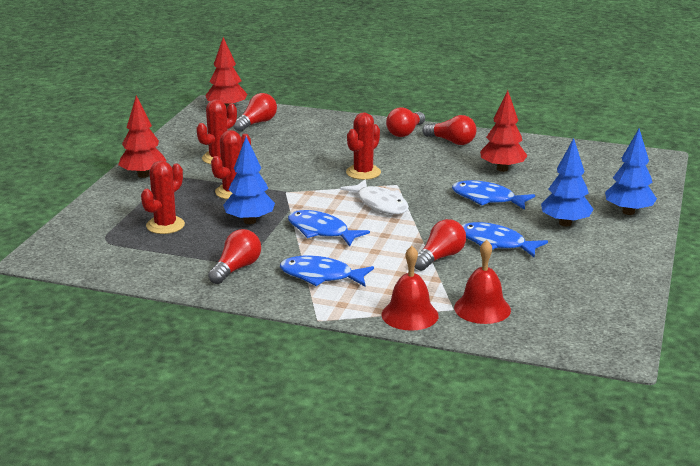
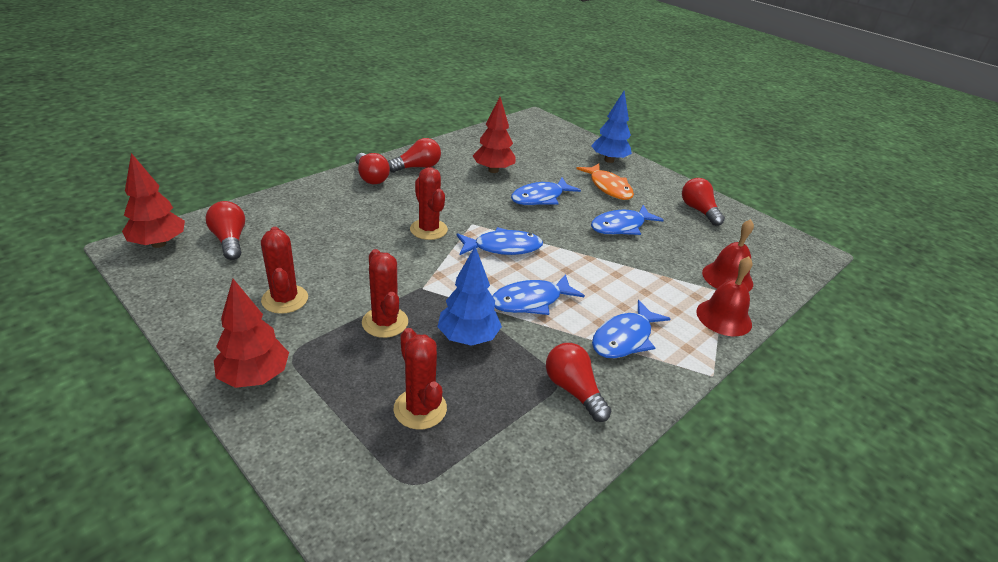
camera: 65 degrees left, 10 degrees up
(380, 204) = (503, 247): white fish -> blue fish
(440, 257) = (628, 260): red light bulb -> red light bulb (698, 210)
(565, 223) = (608, 187): blue tree -> orange fish

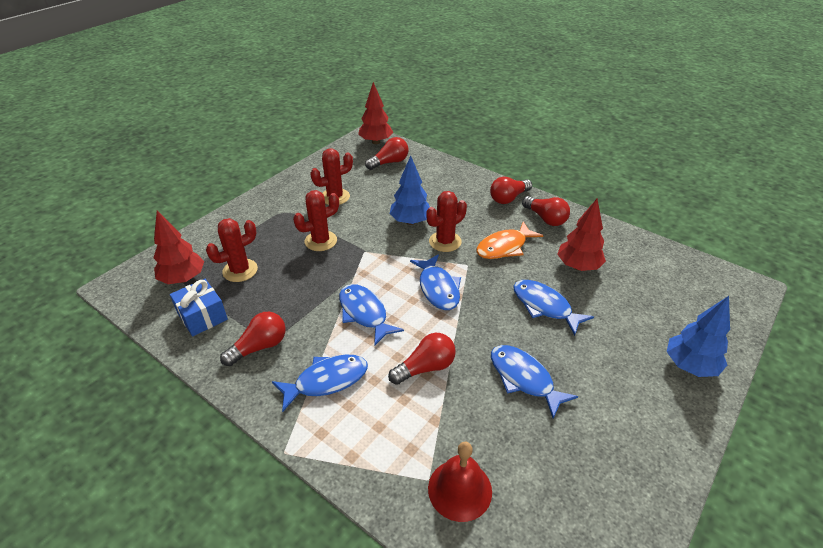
camera: 85 degrees right, 5 degrees up
(255, 377) = (264, 204): red tree -> red tree (183, 279)
(468, 338) = (311, 282): blue tree -> blue tree (410, 221)
(510, 451) = (202, 316): none -> blue gift
(608, 187) = (611, 366): orange fish -> orange fish (504, 247)
(624, 338) = (327, 381): blue fish -> blue fish turned 120 degrees clockwise
(698, 210) = (617, 471): red light bulb -> red light bulb (425, 367)
(724, 317) = (378, 475): red bell -> none

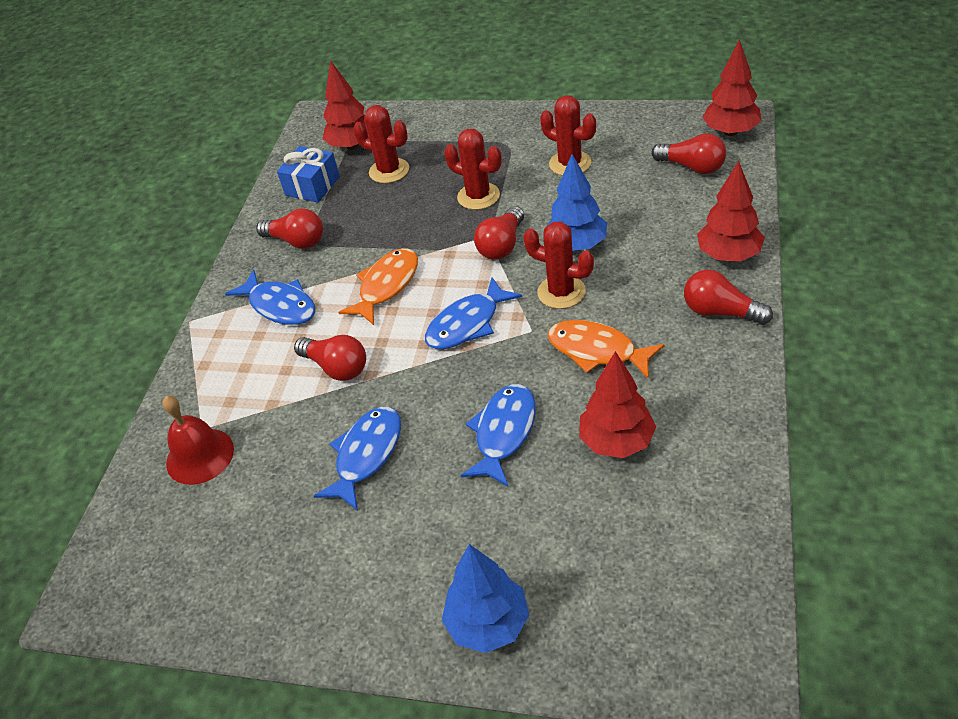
camera: 70 degrees right, 5 degrees up
(364, 313) = (386, 286): blue fish -> orange fish
(469, 180) = (728, 255): none -> red tree
(545, 218) = (705, 369): red light bulb -> red light bulb (502, 245)

